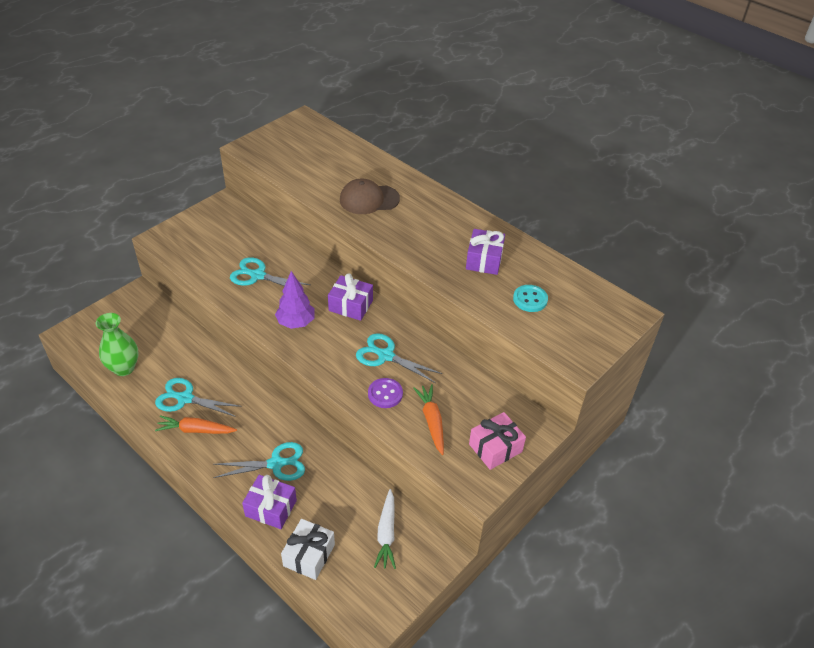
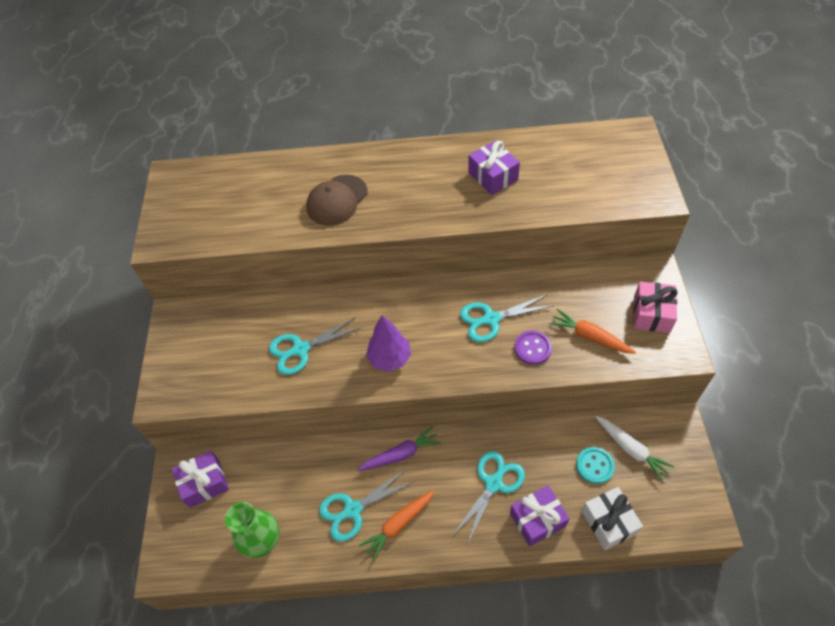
camera: 40 degrees left, 10 degrees up
(250, 396) = (400, 454): none -> purple carrot
(350, 305) = (410, 304): purple gift -> purple gift (204, 483)
(530, 299) = (565, 179): turquoise button -> turquoise button (594, 466)

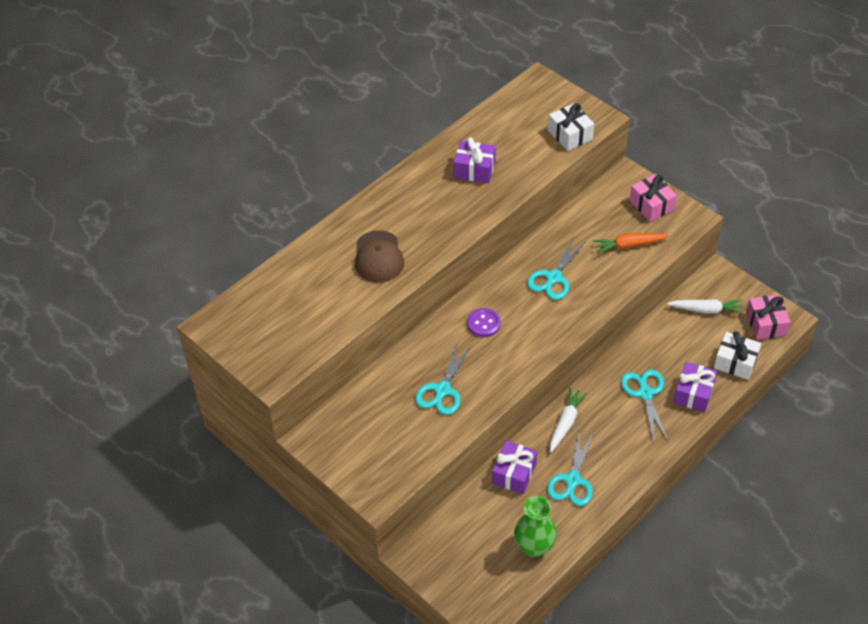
camera: 45 degrees left, 5 degrees down
(204, 483) = (447, 549): purple gift -> purple gift (514, 473)
(390, 358) = (513, 350): purple tree -> none
(398, 525) = (612, 464): orange carrot -> none
(400, 454) = (565, 423): purple carrot -> white carrot
(532, 348) = (601, 278): purple button -> purple button (483, 323)
(594, 466) = (694, 336): turquoise button -> none
(611, 196) = (570, 135): none -> white gift
(678, 508) = (765, 324): none -> pink gift

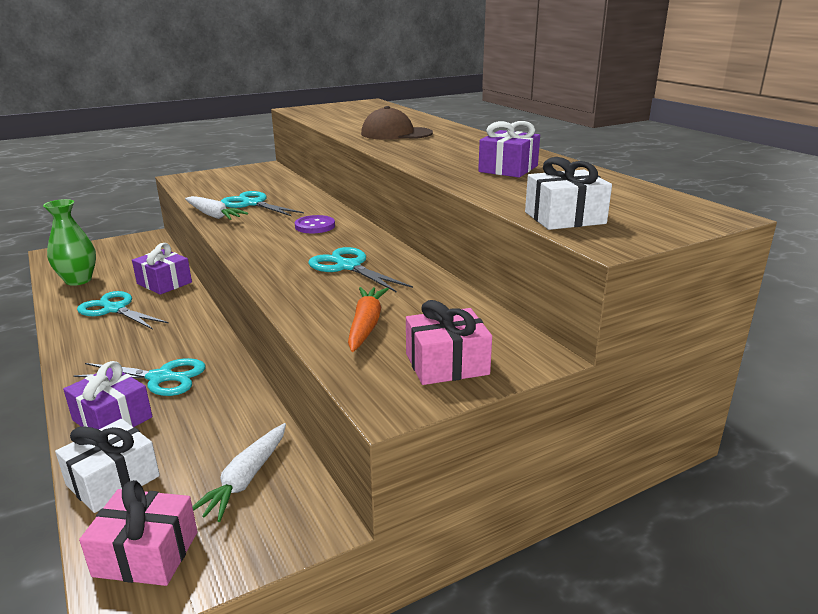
camera: 105 degrees right, 25 degrees down
(565, 423) = (186, 318): white carrot -> white carrot (213, 215)

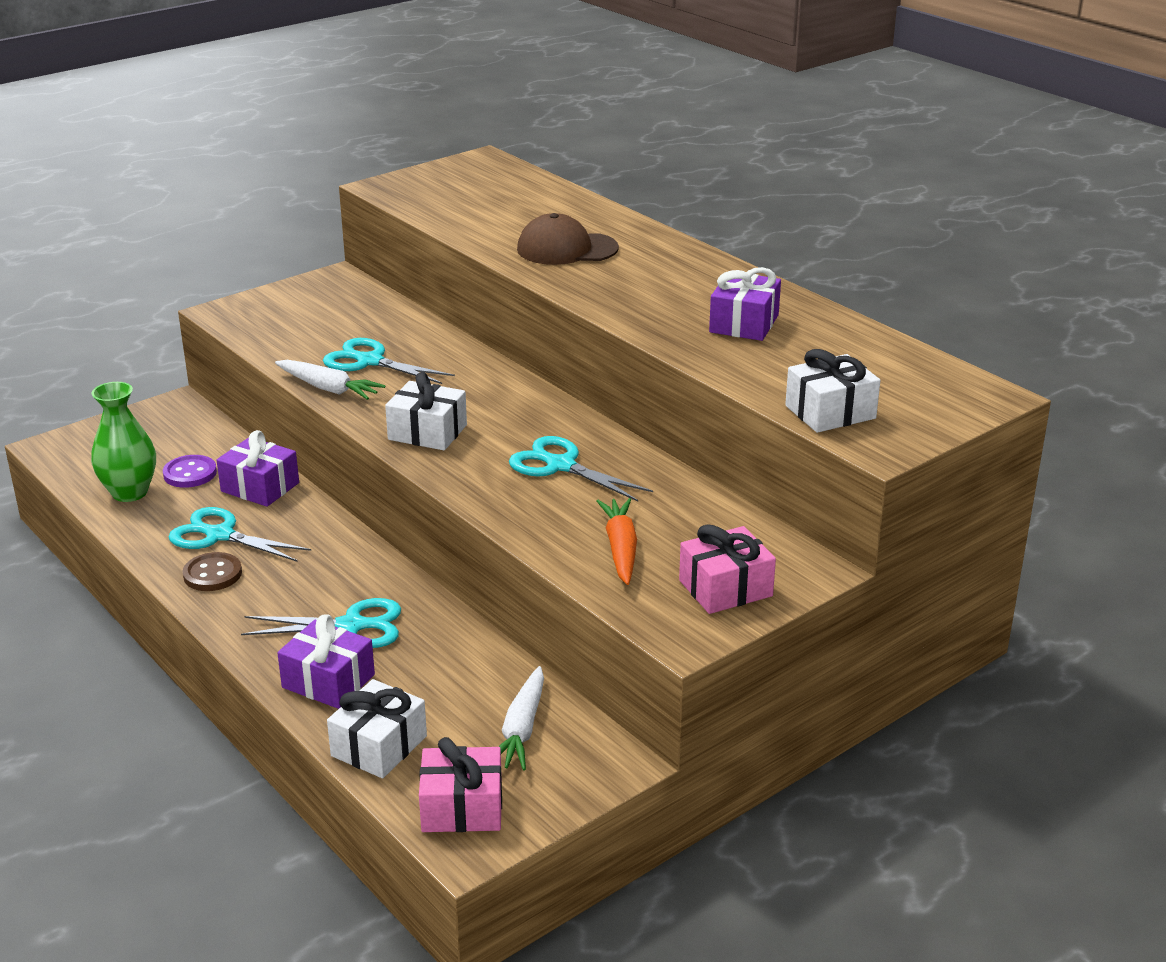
camera: 10 degrees left, 5 degrees up
(89, 333) = (212, 574): none -> brown button
(262, 242) = (427, 432): none -> white gift
(315, 226) = (482, 399): purple button -> purple button (190, 473)

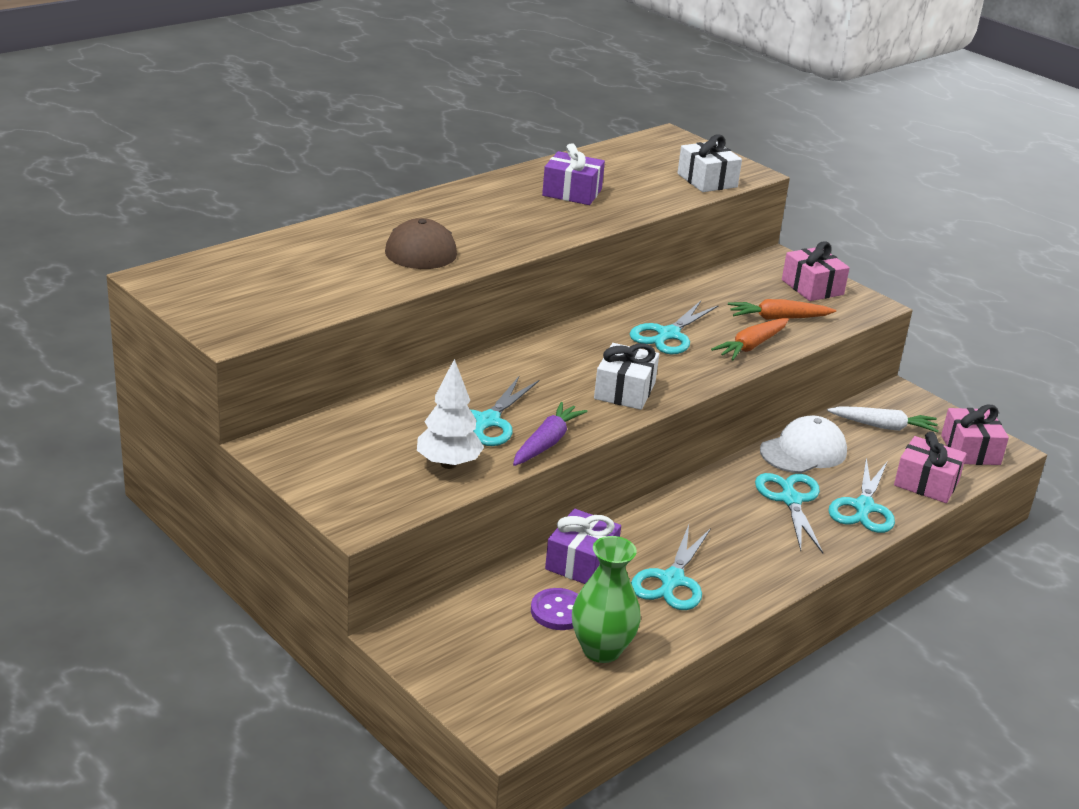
camera: 95 degrees left, 0 degrees up
(212, 574) = (736, 579): brown button -> none
(299, 344) = (448, 464): none -> white tree
(328, 388) = (546, 443): white carrot -> purple carrot
(328, 681) = (863, 508): purple gift -> turquoise scissors
(379, 746) = (926, 483): white gift -> pink gift
(457, 649) = (803, 451): none -> white cap
(540, 521) = (751, 346): none -> orange carrot

